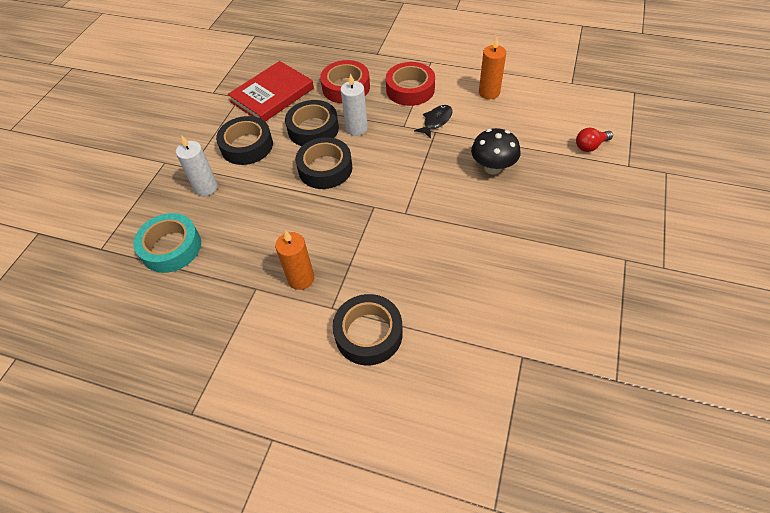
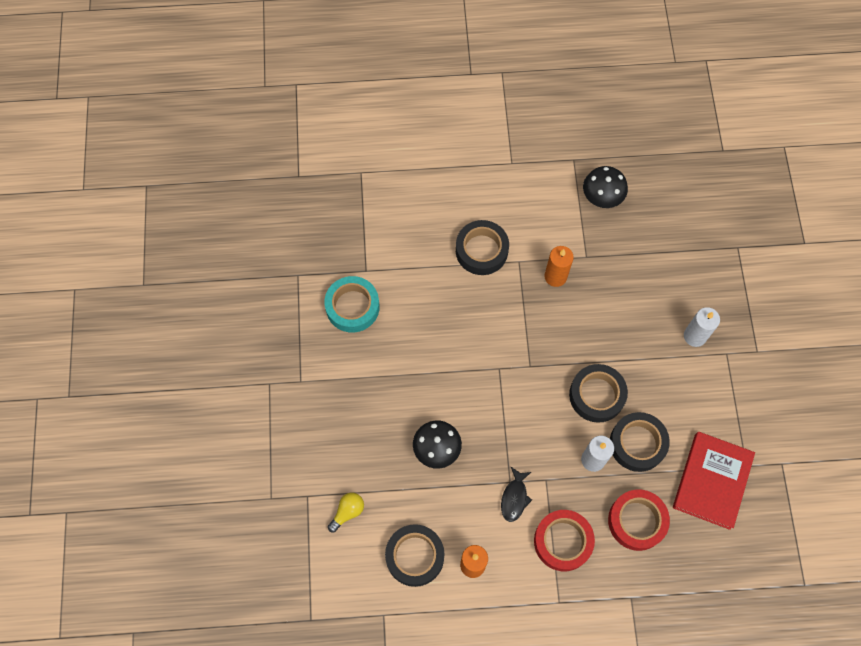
camera: 155 degrees right, 15 degrees up
(171, 247) = (679, 267): turquoise tape -> turquoise tape (352, 307)
(193, 349) = (601, 198): none -> black mushroom
(247, 146) = (691, 398): black tape -> black tape (415, 556)
(590, 146) = (347, 512): red light bulb -> yellow light bulb

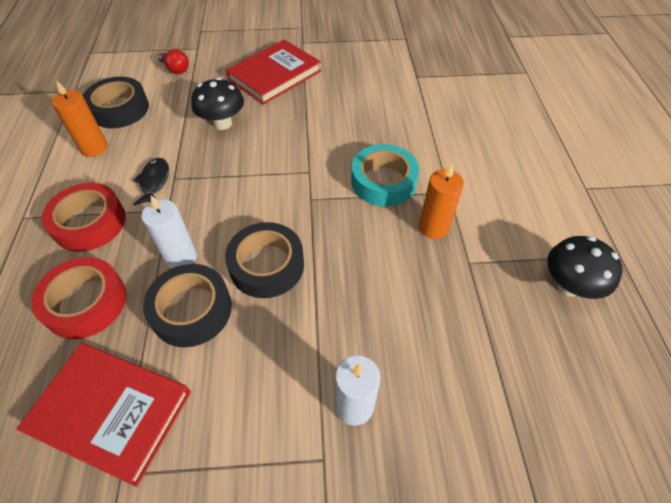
camera: 90 degrees right, 15 degrees down
(347, 512) = (176, 69): yellow light bulb -> red light bulb
(352, 307) = (376, 69): turquoise tape -> turquoise tape (383, 181)
(360, 407) = (274, 75): none -> red book
(481, 250) = (456, 159): black tape -> none
(514, 498) = (154, 182): black fish -> black fish turned 75 degrees clockwise

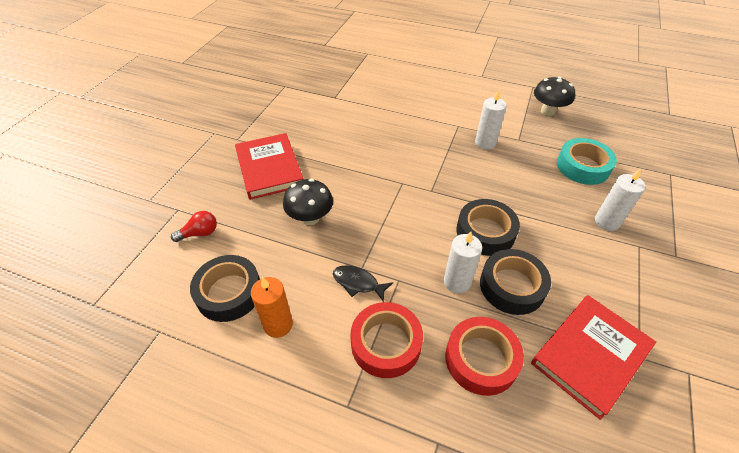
camera: 65 degrees left, 5 degrees down
(383, 181) = (433, 150): turquoise tape -> turquoise tape (583, 166)
(433, 227) = (485, 143): orange candle -> white candle

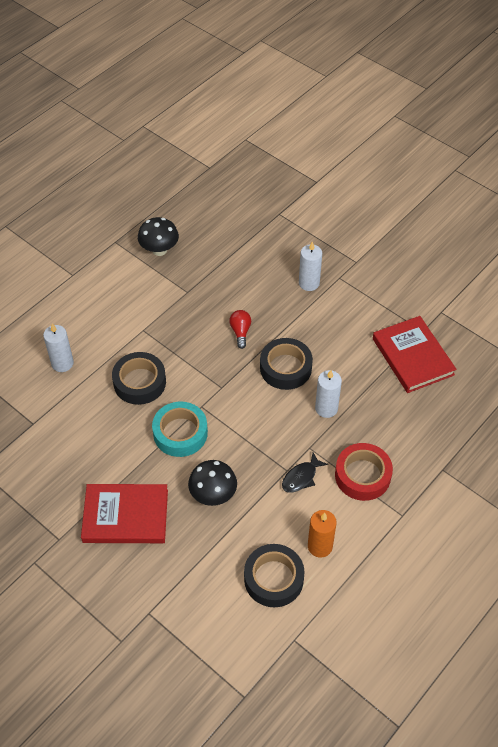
camera: 70 degrees left, 5 degrees up
(200, 233) = (192, 595): red light bulb -> red light bulb (240, 332)
(481, 359) = (394, 420): red tape -> none
(485, 143) = (179, 319): white candle -> white candle (62, 363)
(512, 286) = (343, 374): black tape -> black tape (139, 382)
(583, 166) = (244, 265): turquoise tape -> turquoise tape (180, 433)

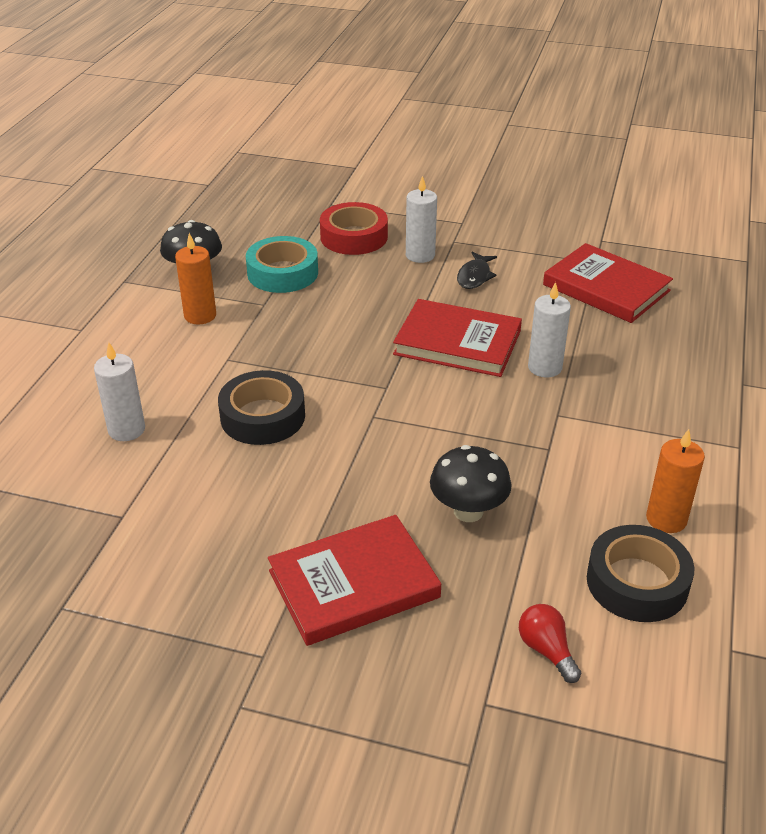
camera: 25 degrees left, 15 degrees down
(145, 288) = (200, 316): none -> orange candle
(180, 433) = (365, 455): turquoise tape -> turquoise tape (282, 273)
(240, 332) = (368, 324): red light bulb -> red light bulb (546, 650)
(285, 368) = (457, 343): black tape -> red book
(301, 477) = (574, 450): black fish -> black fish (475, 276)
(362, 475) = (652, 421): red tape -> red tape (354, 237)

